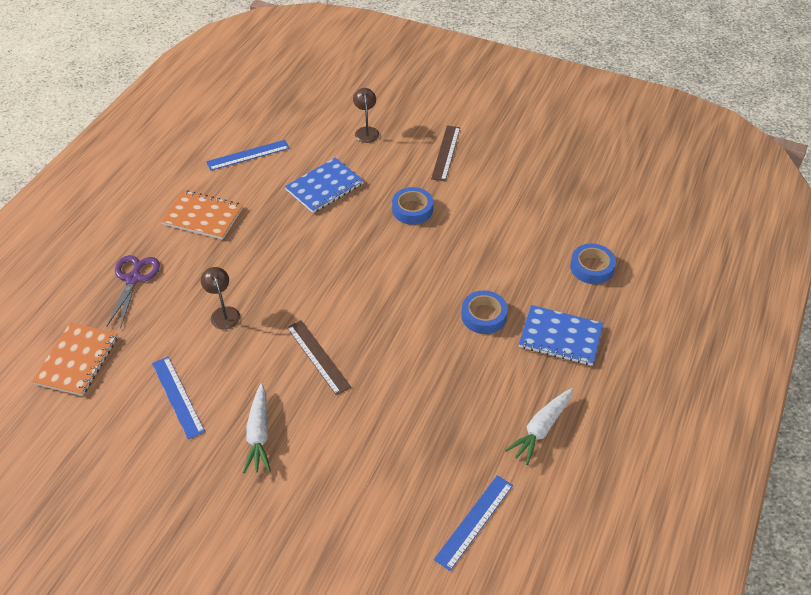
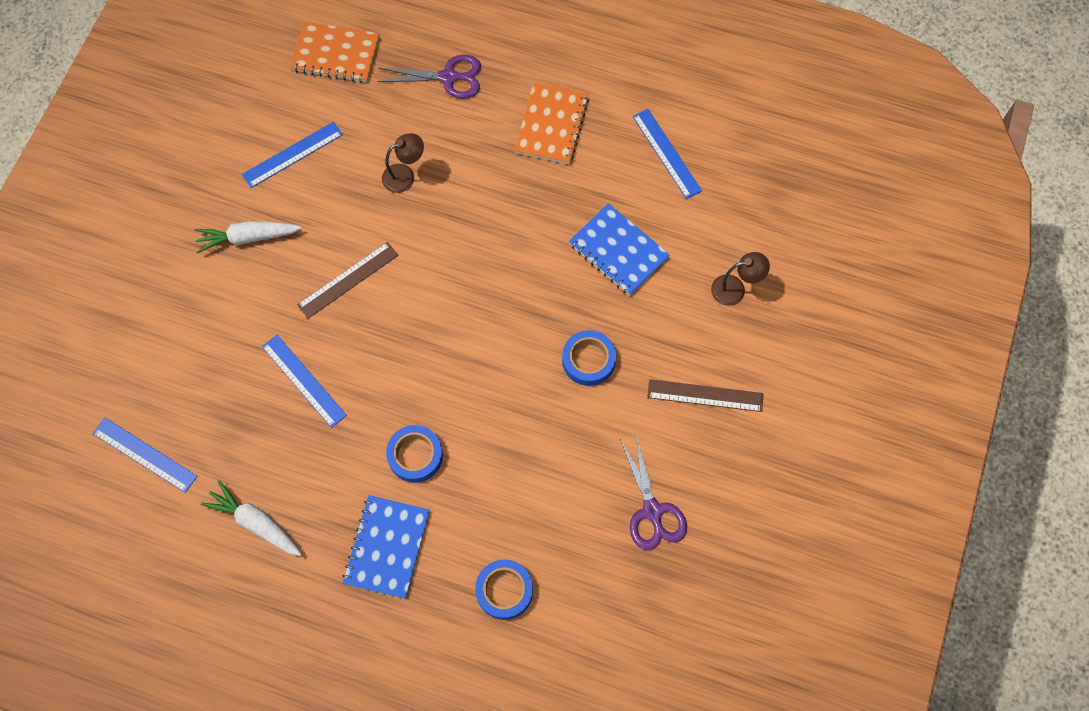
camera: 85 degrees right, 20 degrees up
(410, 391) = (304, 380): none -> blue ruler
(530, 185) = (652, 511): none -> purple scissors

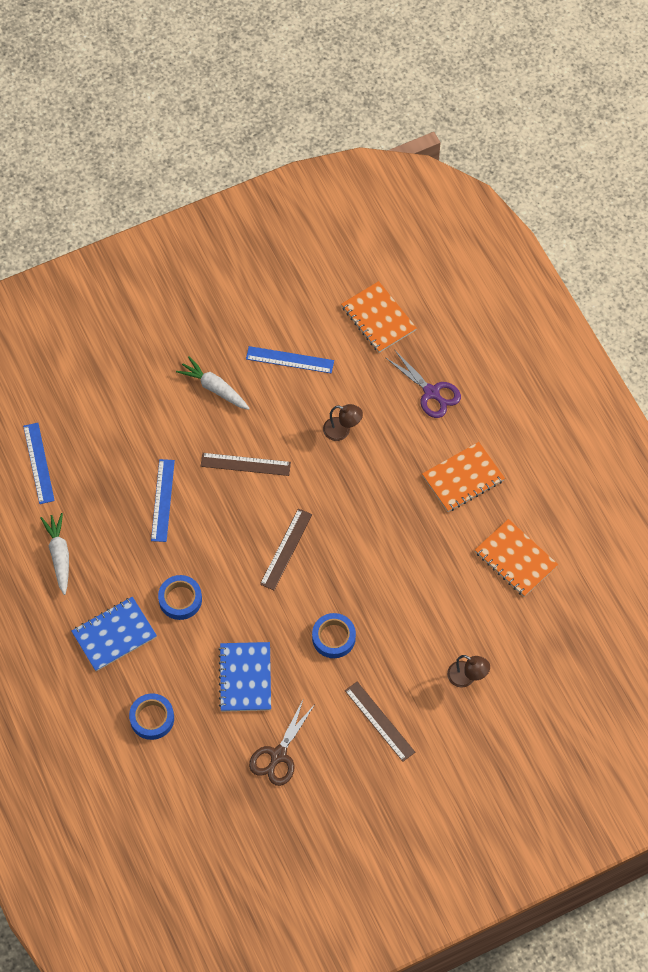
camera: 45 degrees right, 5 degrees down
(464, 321) = (286, 549): none -> brown ruler
(618, 251) = (421, 591): blue notebook -> blue notebook (245, 677)
(652, 511) = (278, 755): purple scissors -> brown scissors
(667, 153) = (515, 559): blue ruler -> orange notebook

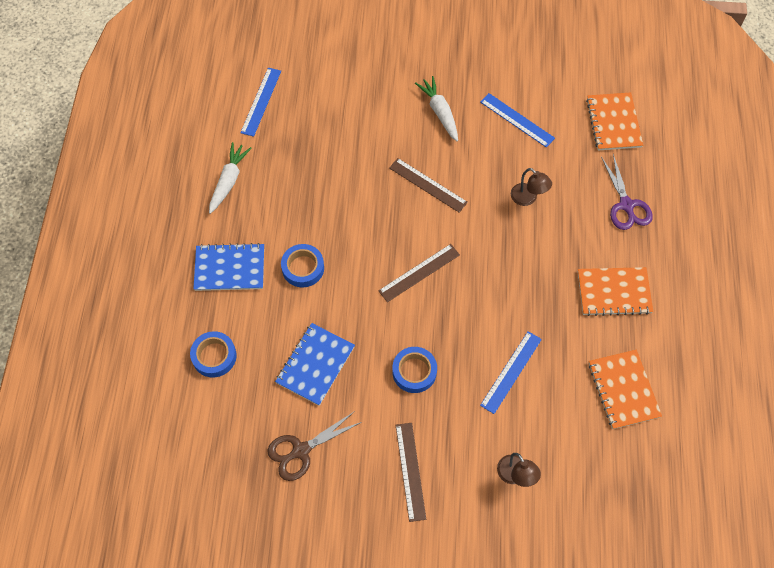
camera: 30 degrees right, 0 degrees up
(163, 500) = (341, 179): blue ruler -> blue ruler (511, 372)

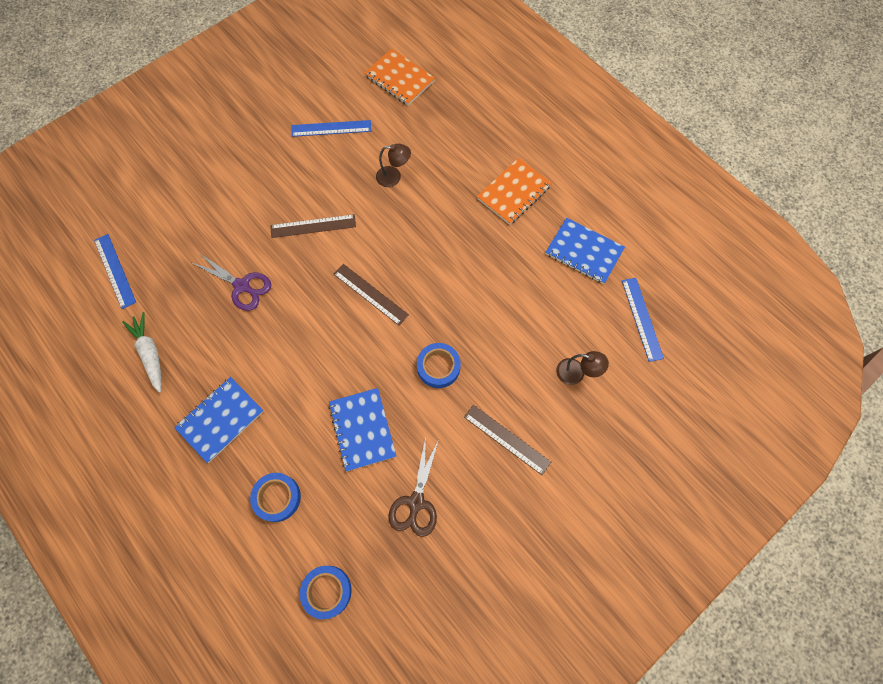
camera: 45 degrees left, 5 degrees up
(303, 268) = (279, 367): blue tape -> blue tape (327, 591)
(419, 273) = (370, 294): brown ruler -> brown ruler turned 60 degrees counterclockwise
(439, 112) = (268, 167): white carrot -> none
(511, 372) = (503, 306): blue ruler -> blue ruler (642, 318)
(623, 390) = (584, 252): orange notebook -> blue notebook
(626, 205) = (463, 128): purple scissors -> purple scissors (242, 286)

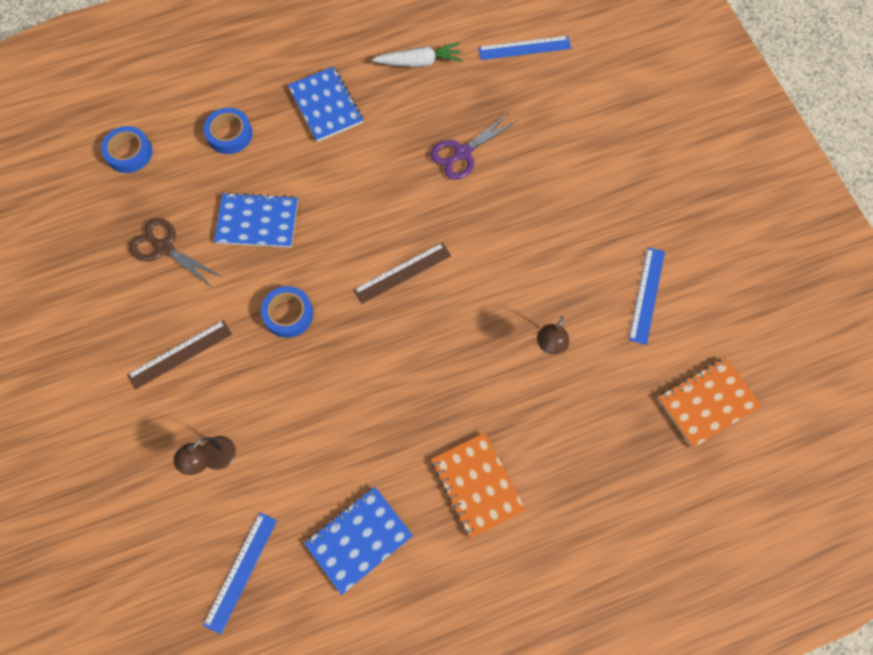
camera: 110 degrees right, 0 degrees up
(313, 226) = (511, 238): brown ruler -> none
(642, 318) = (241, 571): blue ruler -> blue ruler turned 75 degrees counterclockwise

